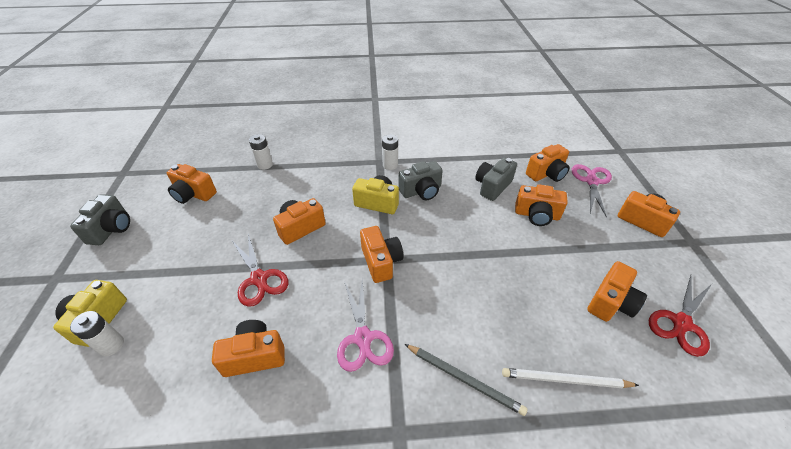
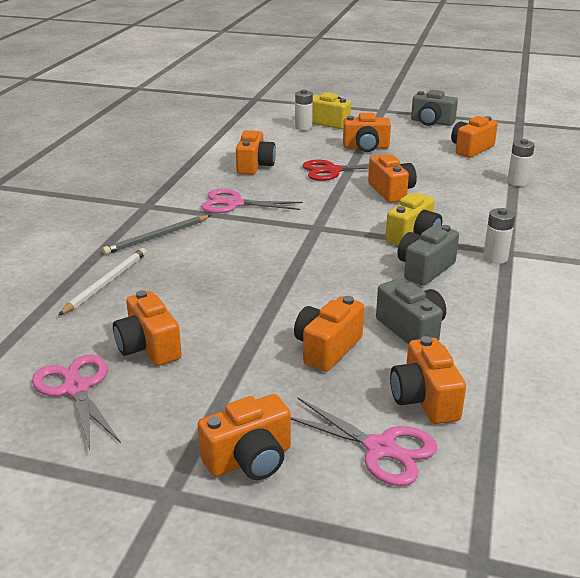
camera: 110 degrees right, 15 degrees down
(381, 262) = (315, 224): orange camera -> orange camera (366, 147)
(421, 191) = (424, 269): grey camera -> grey camera turned 45 degrees clockwise
(681, 323) = (76, 388): red scissors -> pink scissors

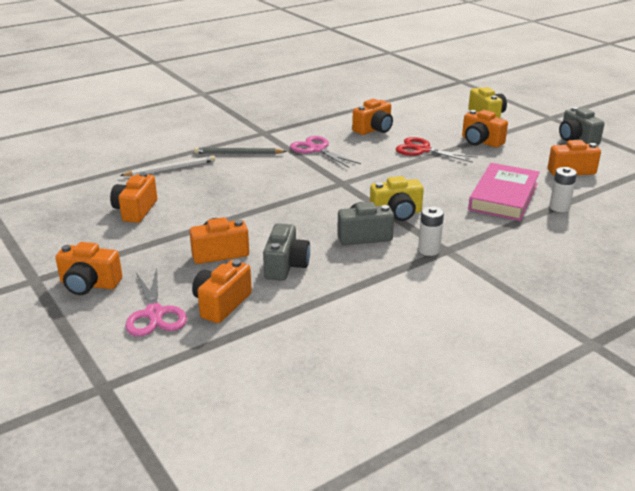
camera: 40 degrees right, 0 degrees up
(76, 388) = (74, 215): pink scissors -> none
(303, 127) = (459, 113): white battery -> none
(391, 191) = (439, 179): orange camera -> none
(465, 188) = (504, 197): none -> pink book

